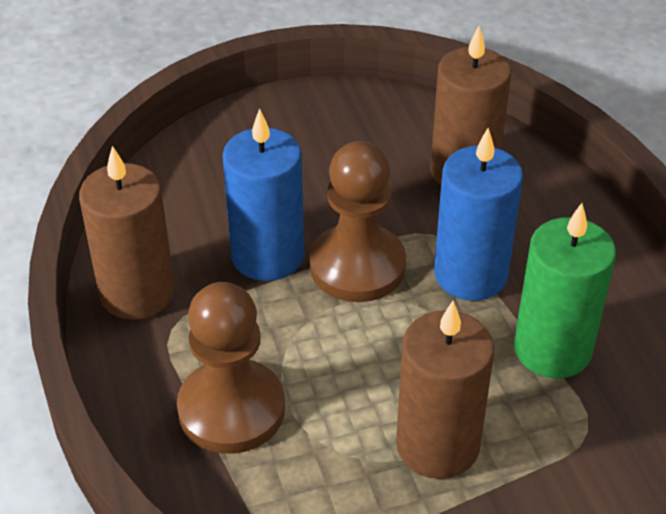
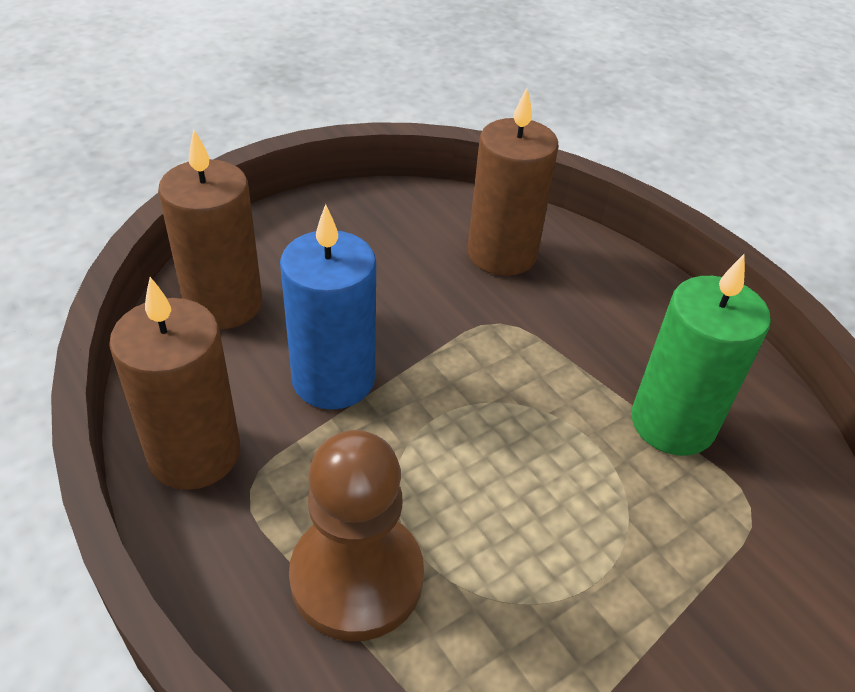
camera: 20 degrees left, 0 degrees up
(357, 266) = (436, 372): brown pawn -> none
(437, 445) = (608, 564): brown candle -> brown candle (223, 304)
(470, 275) = (555, 359): blue candle -> none

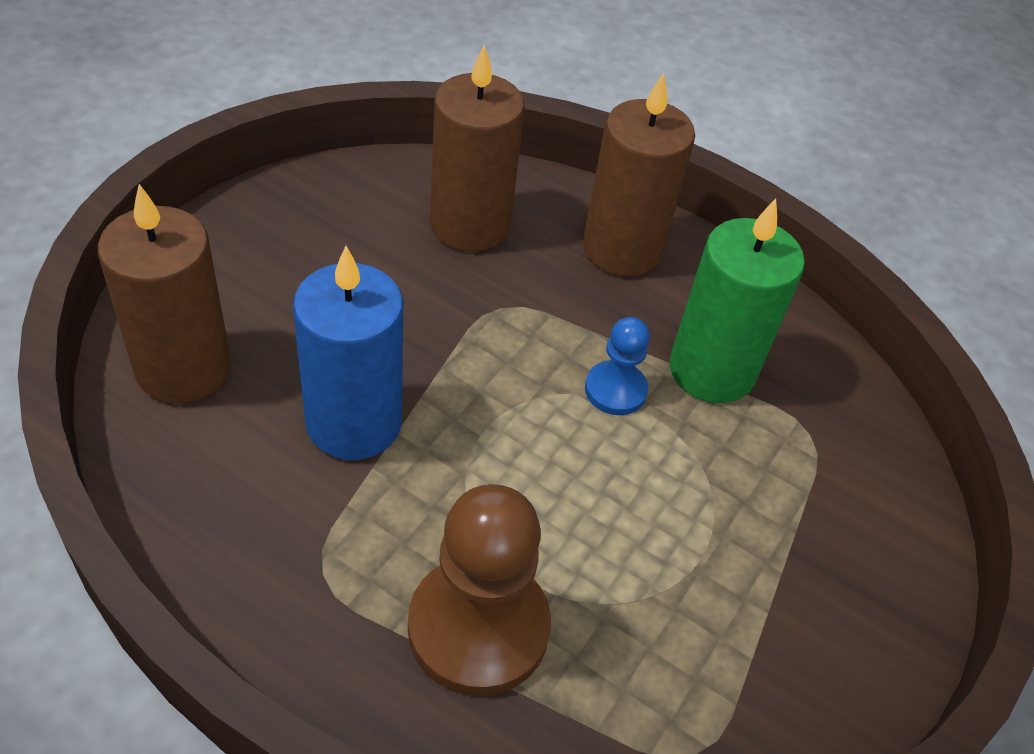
camera: 25 degrees left, 5 degrees up
(194, 453) = (241, 554): brown candle -> brown candle (622, 249)
(572, 415) = (615, 390): none -> blue pawn

